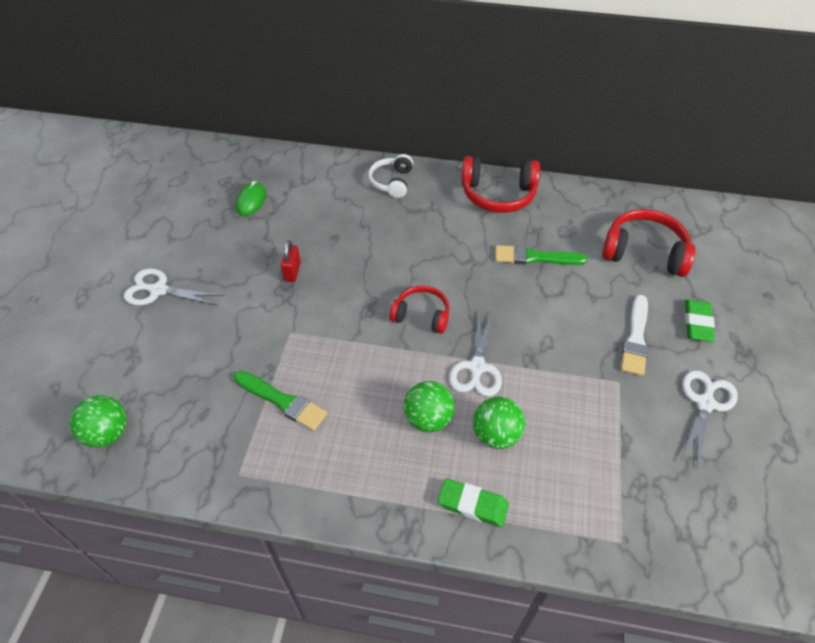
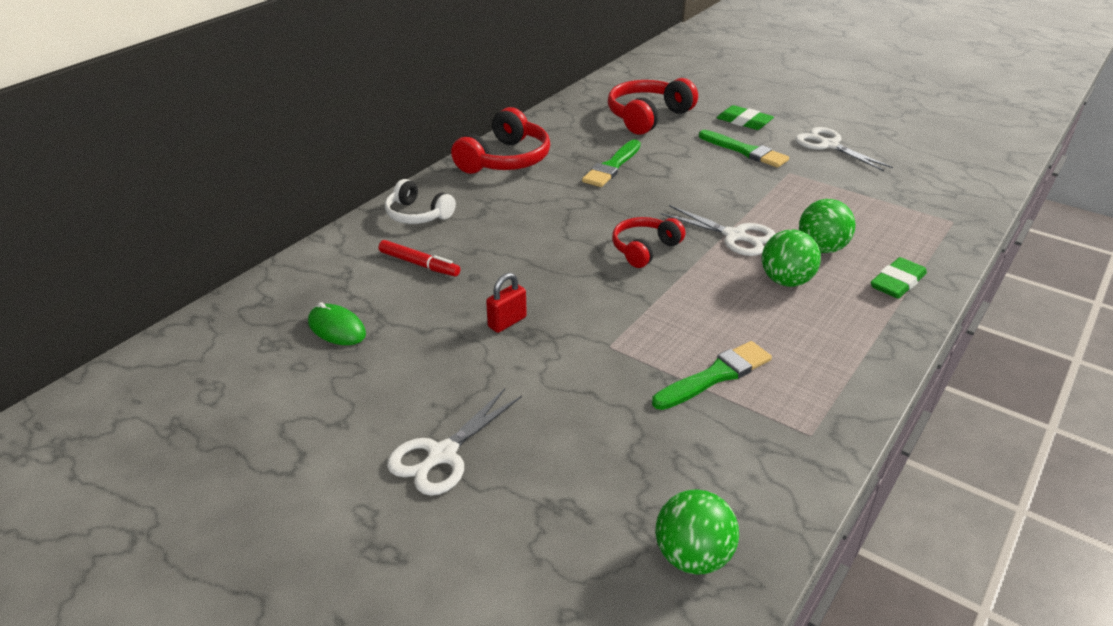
camera: 65 degrees left, 15 degrees down
(292, 272) = (507, 322): red padlock -> red padlock turned 75 degrees counterclockwise
(334, 206) = (419, 264): none -> red marker
(635, 338) = (745, 151): white brush -> green brush

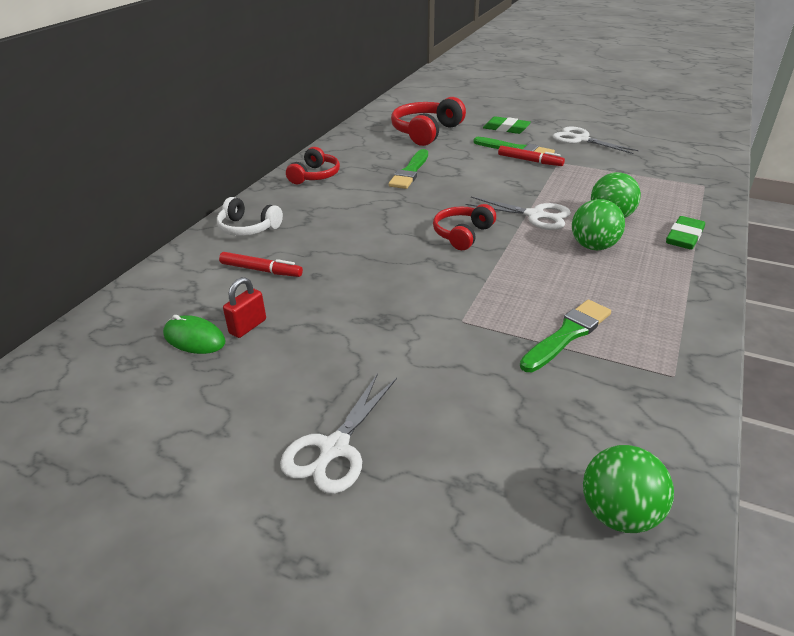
camera: 10 degrees left, 0 degrees up
(505, 160) = (315, 175): red headphones -> red headphones, size x0.63
(507, 322) = (359, 311): red padlock -> red padlock (248, 326)
(756, 167) = (529, 161): none -> red marker

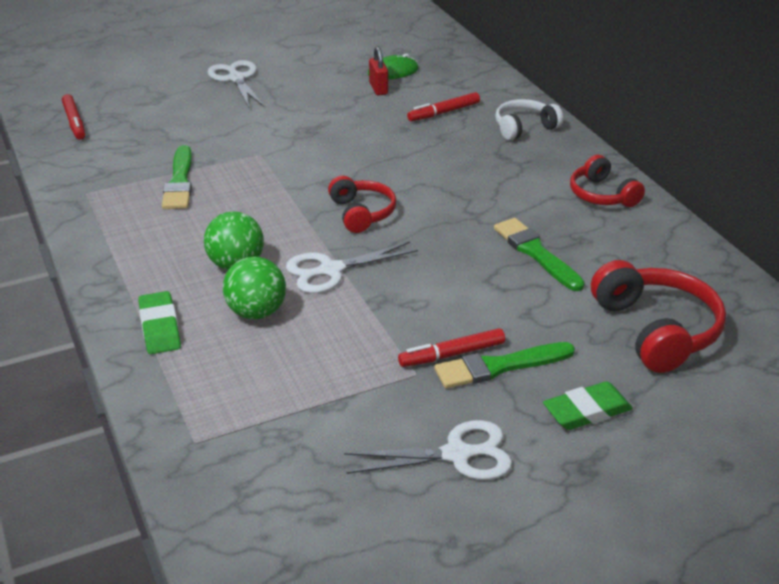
camera: 130 degrees right, 0 degrees up
(618, 513) = (74, 122): green ball -> red marker

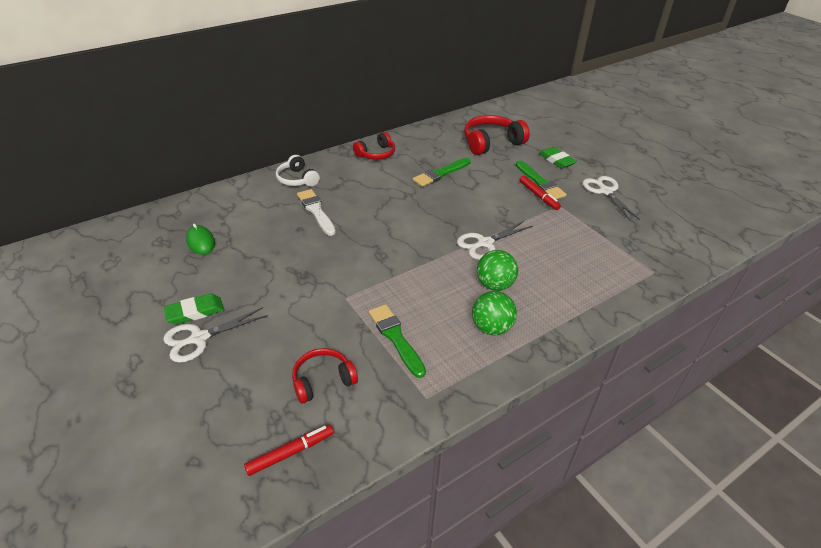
camera: 100 degrees left, 5 degrees up
(160, 327) = (573, 307): green eraser -> green eraser (195, 312)
(179, 182) = (396, 338): green brush -> green brush turned 105 degrees counterclockwise
(256, 312) = (538, 267): green ball -> green ball (491, 328)
(330, 270) = (484, 243): white scissors -> white scissors turned 90 degrees clockwise
(361, 213) = (417, 237): red headphones -> red headphones (323, 381)
(378, 89) = (232, 246): red padlock -> none
(442, 140) = (316, 211): none -> white brush
(444, 112) = (274, 212): red marker -> none

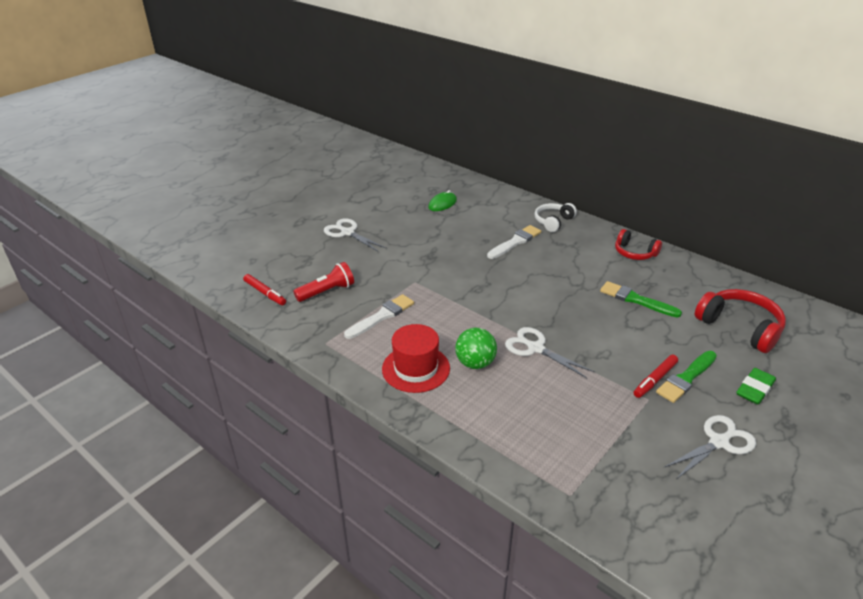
camera: 75 degrees right, 5 degrees down
(195, 312) = (370, 224): green eraser -> none
(323, 381) = (327, 291): red headphones -> red flashlight
(396, 338) = (381, 316): green brush -> white brush
(491, 328) = (416, 368): green ball -> red hat

